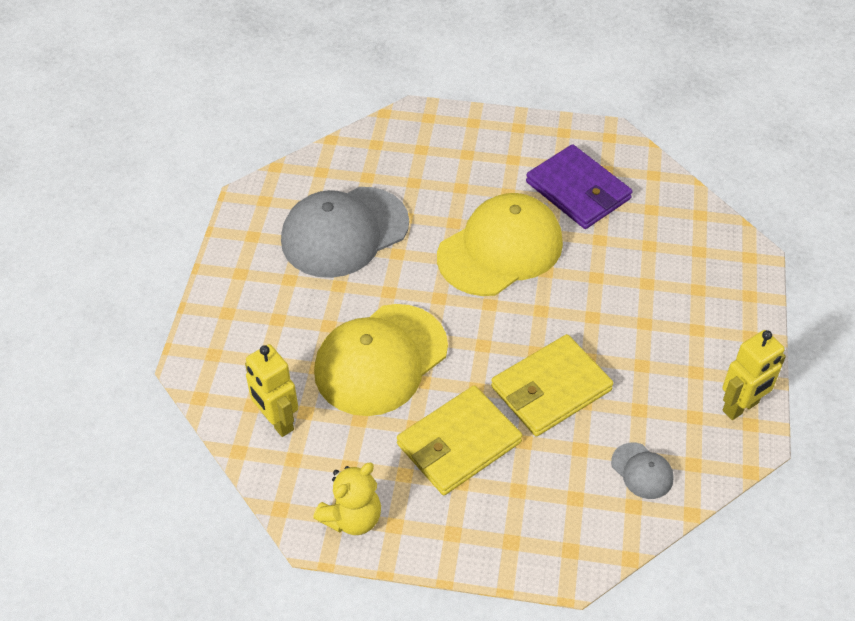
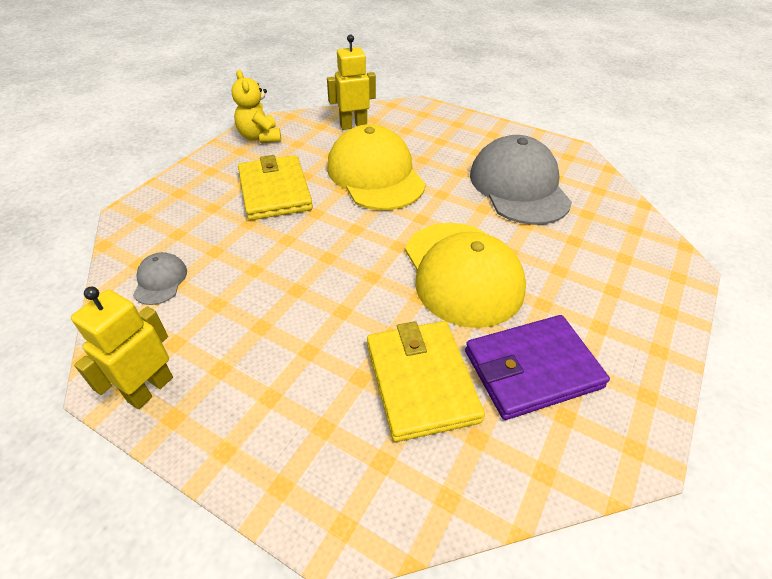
camera: 110 degrees right, 5 degrees down
(551, 389) = (283, 253): yellow wallet -> yellow wallet (421, 381)
(642, 471) = (160, 280): grey cap -> grey cap turned 105 degrees clockwise
(741, 407) = (150, 389): yellow robot -> yellow robot turned 45 degrees clockwise

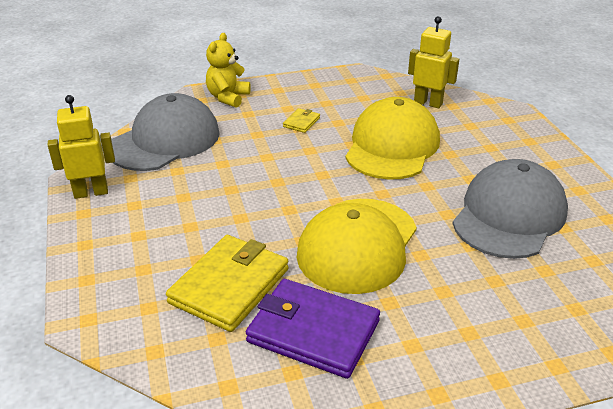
camera: 45 degrees right, 10 degrees down
(160, 280) = (165, 140): grey cap -> grey cap, size x2.30
(260, 137) = (342, 81): yellow teddy bear -> yellow teddy bear (228, 97)
(274, 191) = (301, 122): yellow wallet -> yellow wallet, size x0.44

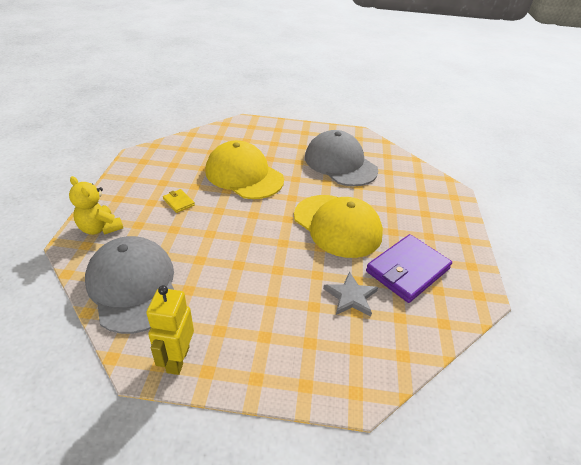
camera: 70 degrees left, 5 degrees up
(229, 286) = (351, 297): yellow wallet -> grey star
(428, 103) = (207, 144): yellow robot -> none

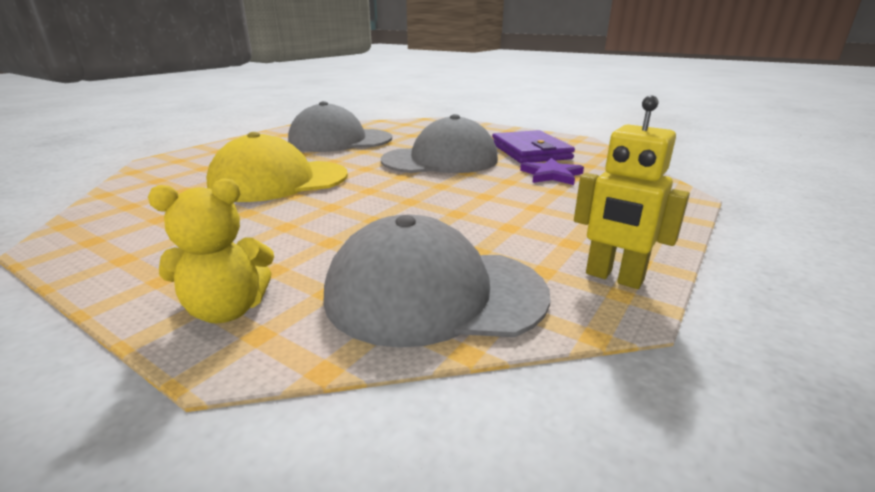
camera: 60 degrees left, 15 degrees down
(178, 202) = (268, 228): yellow wallet -> none
(337, 225) = (440, 160): yellow cap -> grey cap
(351, 297) = (551, 175): grey star -> purple star

